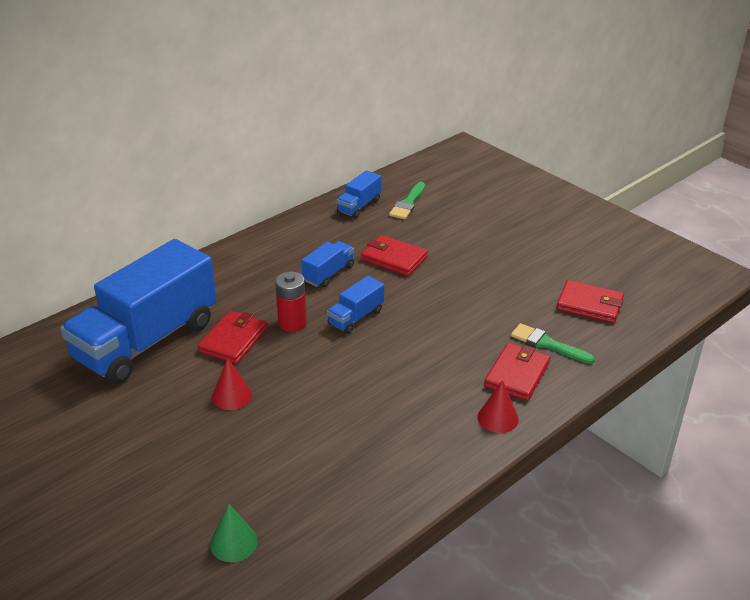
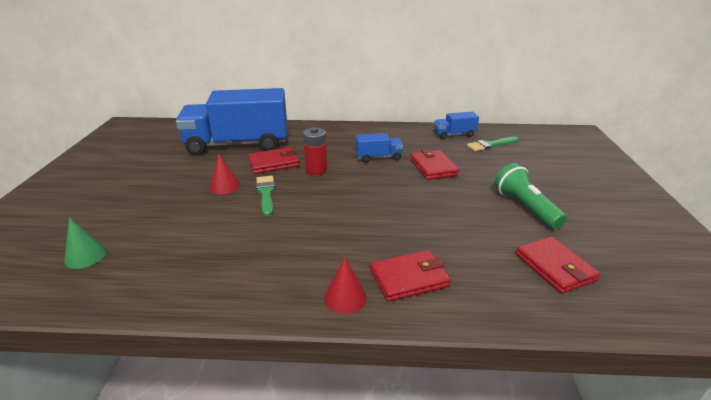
camera: 45 degrees right, 5 degrees down
(356, 317) = (356, 185): blue truck -> none
(515, 262) = (525, 207): none -> green flashlight
(547, 344) = (469, 273): green brush -> green brush (266, 193)

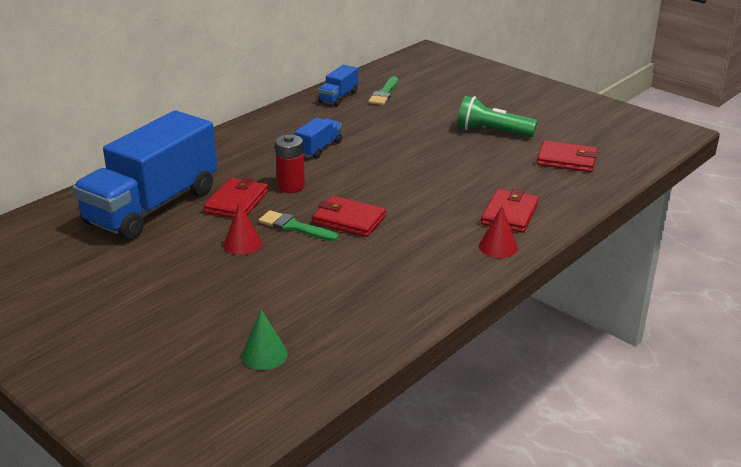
camera: 50 degrees left, 0 degrees up
(433, 167) = (378, 134): red wallet -> red wallet (349, 220)

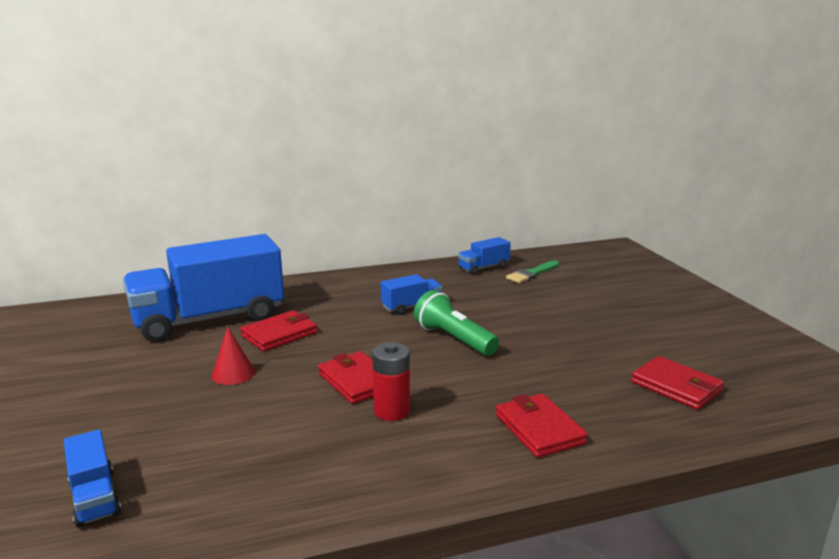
camera: 30 degrees right, 10 degrees down
(264, 354) = (95, 497): green cone -> blue truck
(291, 186) = (343, 333): red battery -> red battery (391, 411)
(294, 227) = (298, 372): green brush -> none
(492, 131) = (611, 333): green flashlight -> green flashlight (454, 339)
(498, 247) = (483, 464): red cone -> none
(509, 214) = (539, 429): red wallet -> red wallet turned 75 degrees counterclockwise

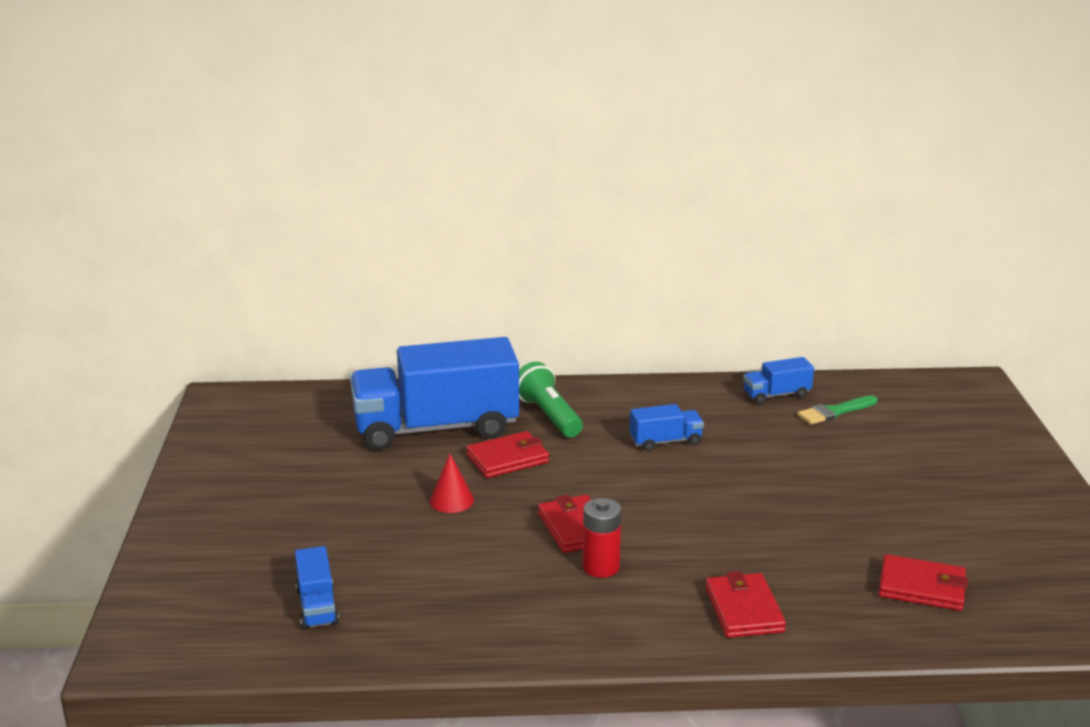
camera: 15 degrees right, 5 degrees up
(454, 339) = (698, 492): green flashlight -> green flashlight (549, 415)
(676, 386) = (921, 587): red wallet -> red wallet turned 45 degrees counterclockwise

